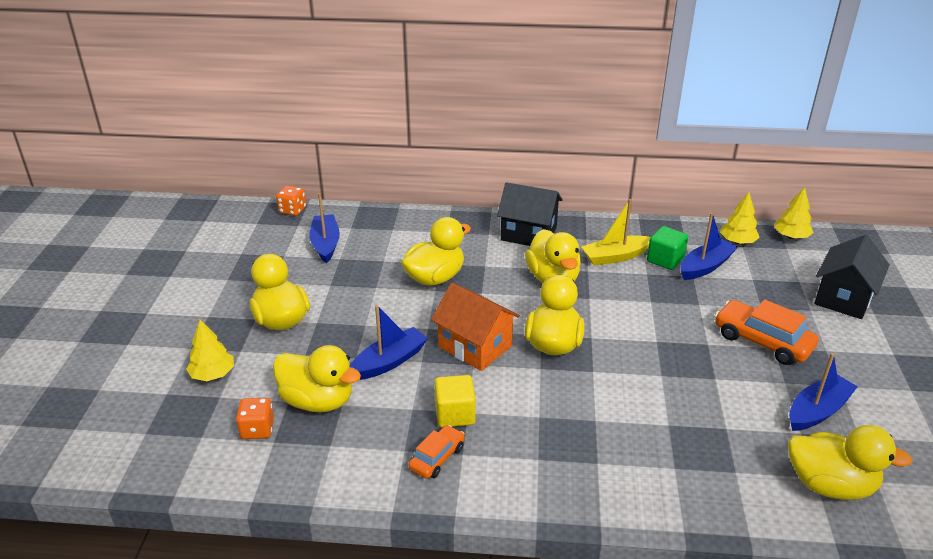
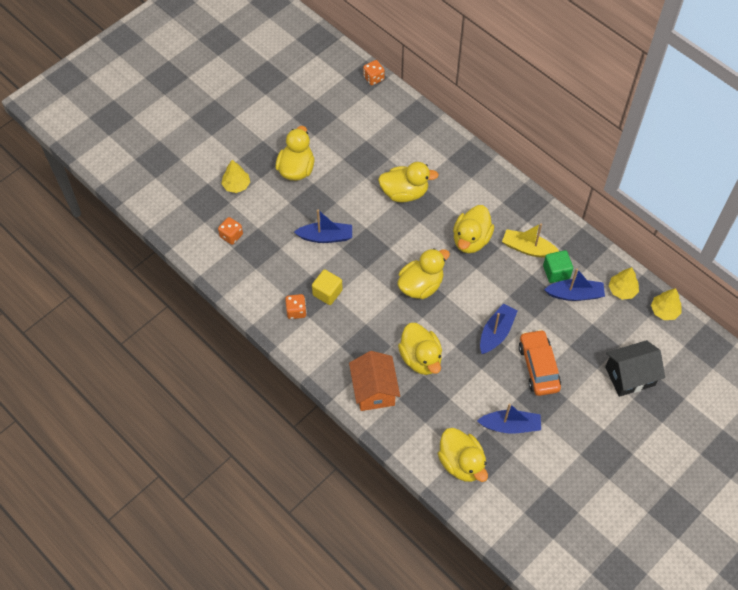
camera: 40 degrees right, 25 degrees up
(318, 401) = (271, 238): yellow duck -> yellow duck (420, 358)
(325, 244) = (368, 122): blue boat -> blue boat (496, 333)
(437, 458) = (296, 311): orange car -> orange dice
(475, 346) = (378, 258): orange house -> orange house (374, 390)
(528, 234) = (495, 194): black house -> none

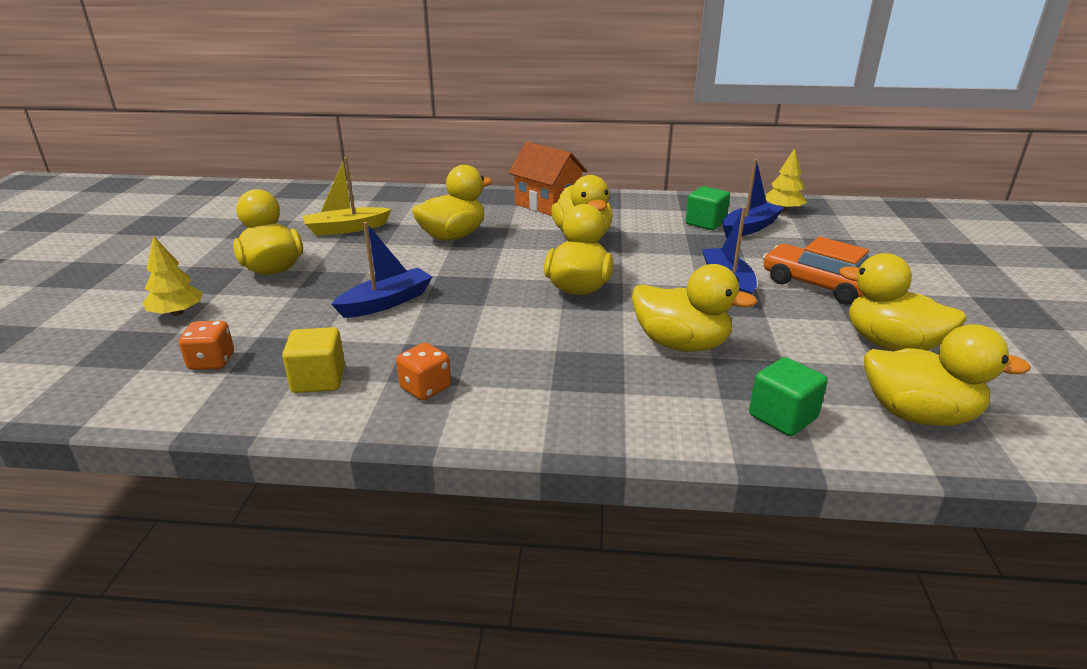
camera: 40 degrees left, 30 degrees down
(327, 293) = (455, 347): yellow cube -> yellow cube (318, 379)
(373, 78) = (312, 188): orange dice -> none
(374, 390) = (673, 408): orange house -> orange house (547, 204)
(409, 424) = (782, 416): none -> green cube
(510, 426) = (891, 345): blue boat -> yellow duck
(528, 248) = (651, 221): yellow boat -> yellow boat (346, 229)
(629, 376) = (904, 251): black house -> none
(664, 311) = (840, 206): yellow tree -> none

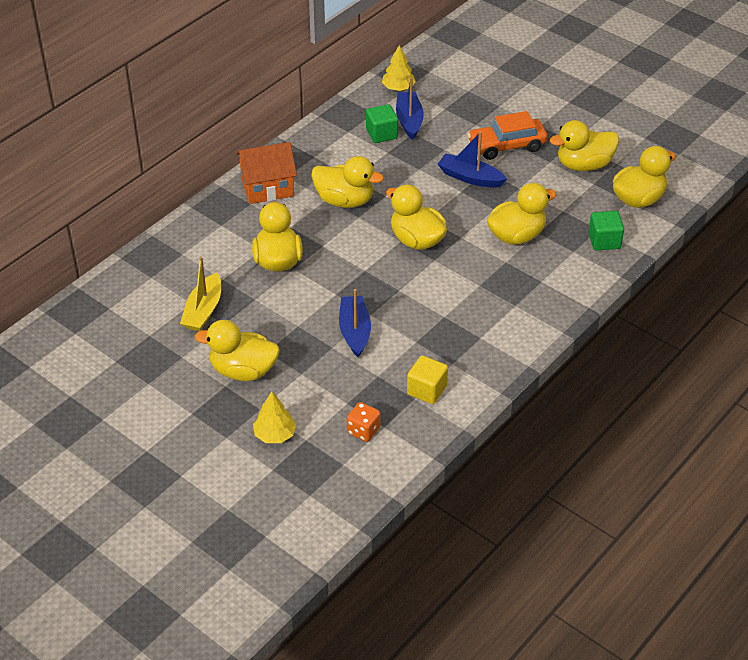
camera: 55 degrees left, 15 degrees up
(425, 388) = (473, 351): orange dice -> none

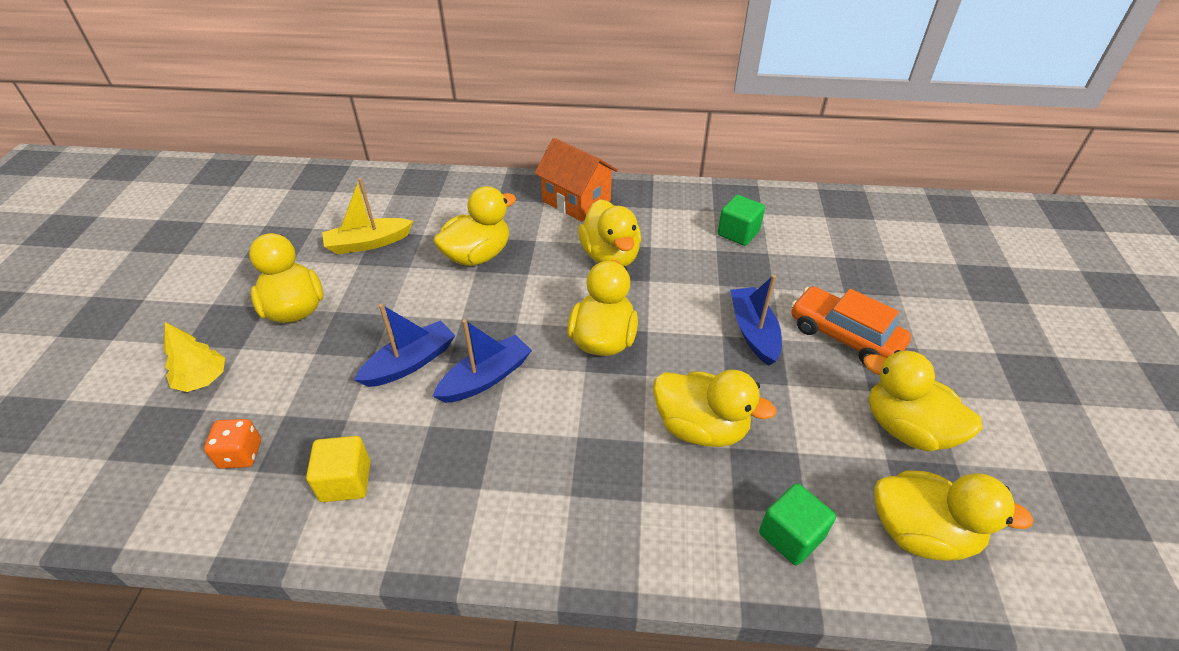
camera: 55 degrees right, 0 degrees up
(398, 88) = (820, 211): yellow tree -> none
(409, 120) = (783, 241): blue boat -> blue boat (486, 378)

